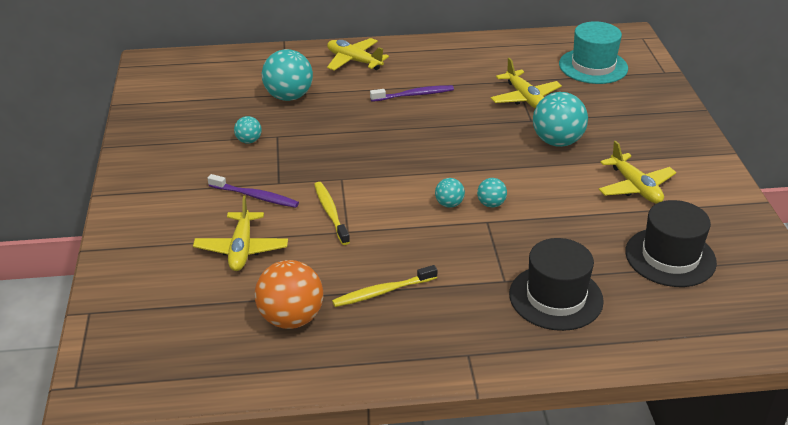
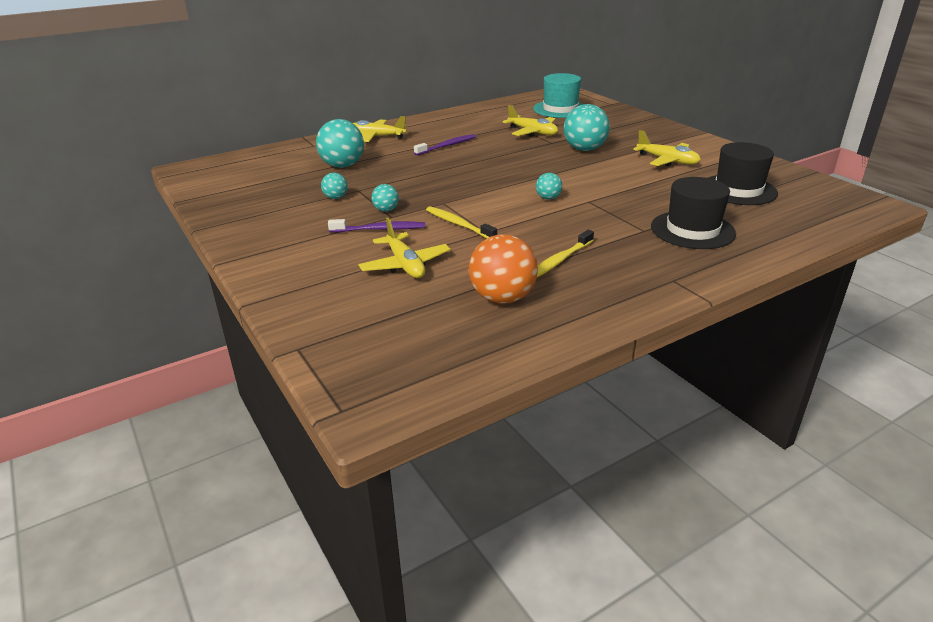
camera: 25 degrees left, 5 degrees down
(491, 204) = (579, 191): turquoise ball -> turquoise ball (386, 210)

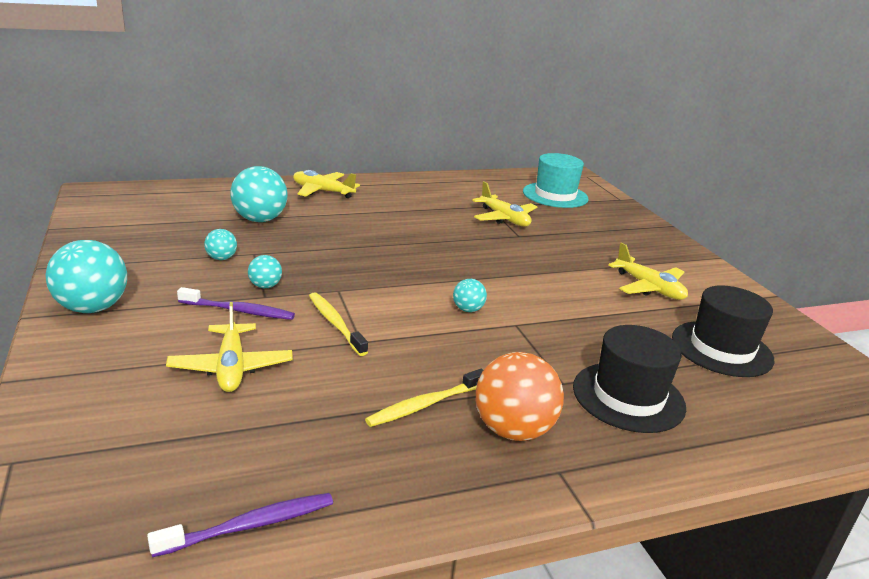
camera: 10 degrees right, 5 degrees down
(447, 146) = (393, 217): purple toothbrush -> purple toothbrush (250, 525)
(502, 298) = (315, 446): orange ball -> orange ball (513, 430)
(584, 149) = (553, 252): turquoise ball -> turquoise ball (92, 308)

